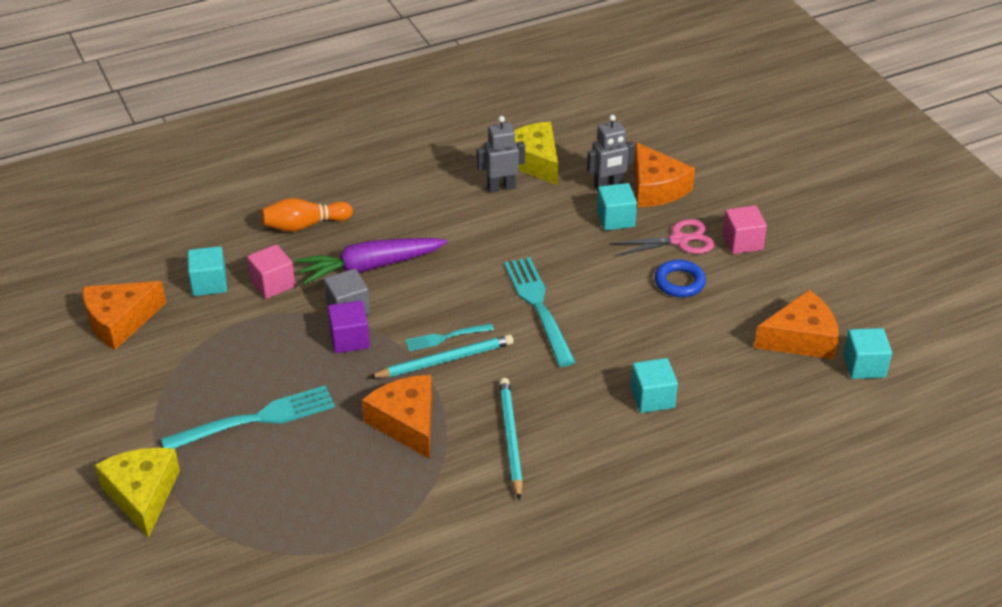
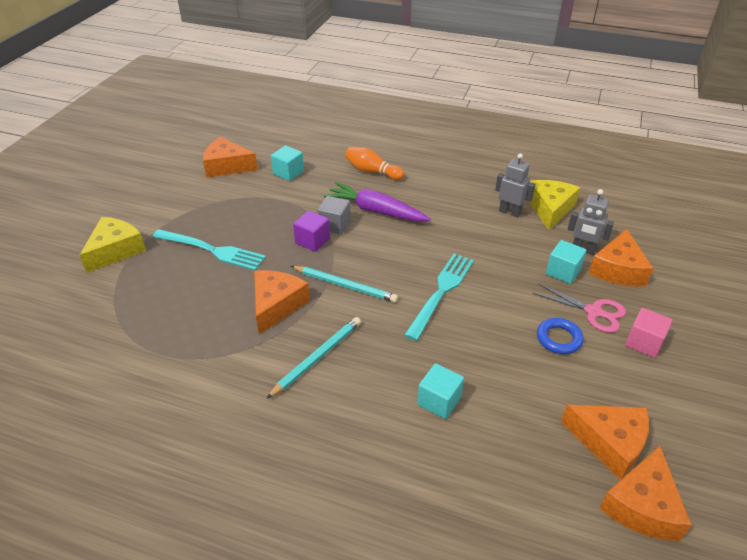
camera: 45 degrees right, 0 degrees up
(273, 284) = (316, 190): pink cube -> none
(446, 337) = (363, 273): turquoise fork -> none
(864, 366) = (642, 506): turquoise cube -> orange cheese

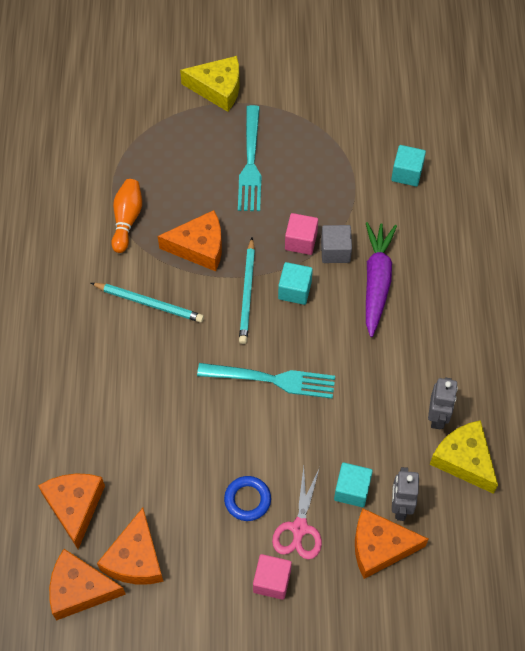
camera: 70 degrees right, 20 degrees up
(227, 166) = (390, 112): orange cheese -> orange cheese (75, 506)
(312, 241) = (301, 241): purple cube -> pink cube
(372, 171) = (450, 254): orange bowling pin -> orange bowling pin (127, 219)
(439, 401) = (135, 413): turquoise cube -> turquoise cube (294, 290)
(550, 209) = (464, 460): yellow cheese -> yellow cheese turned 120 degrees counterclockwise

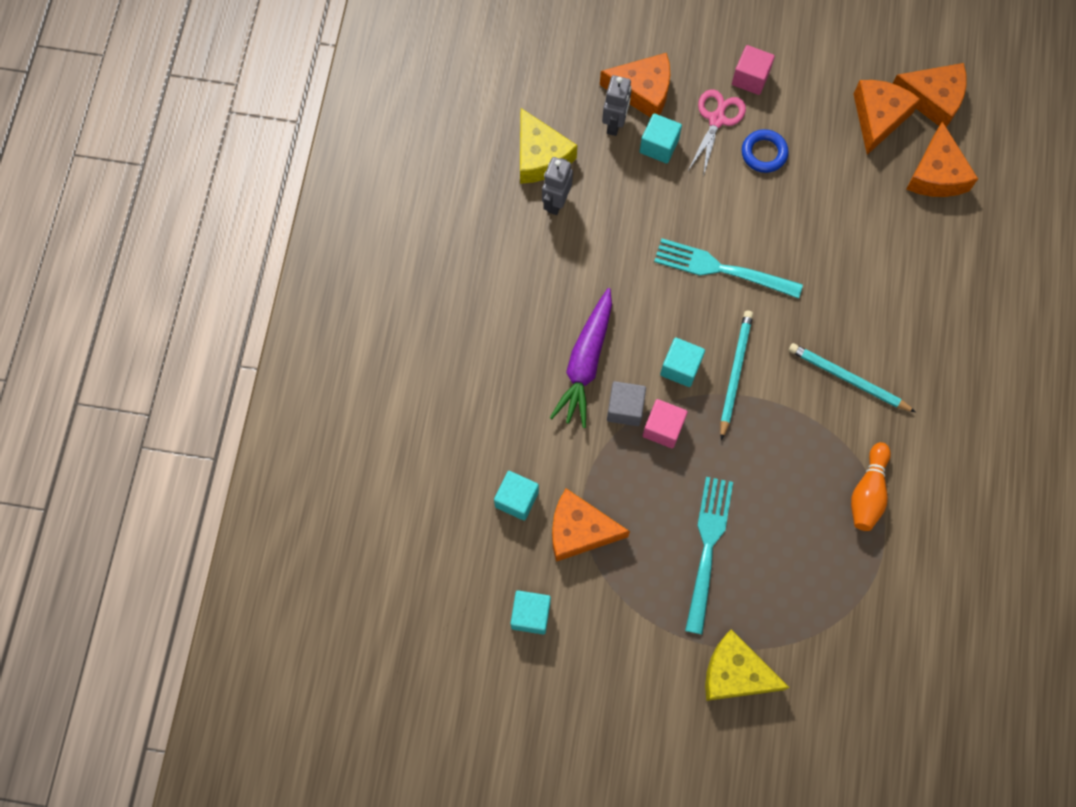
camera: 170 degrees left, 10 degrees up
(199, 247) = (784, 440): orange cheese -> orange cheese (579, 530)
(376, 101) = (530, 615): none -> turquoise cube

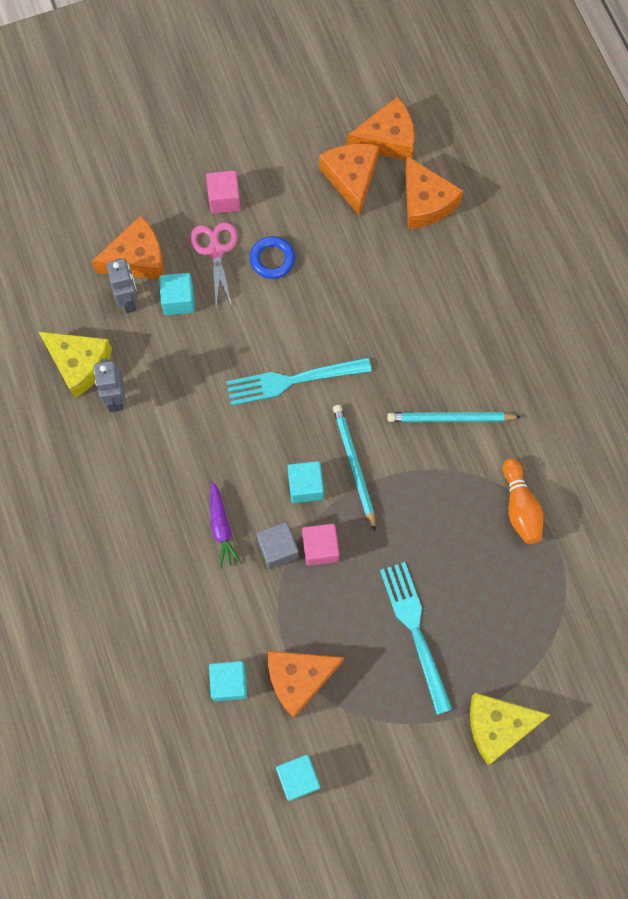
camera: 30 degrees left, 0 degrees up
(585, 363) = (221, 527): purple carrot -> purple carrot, size x0.60

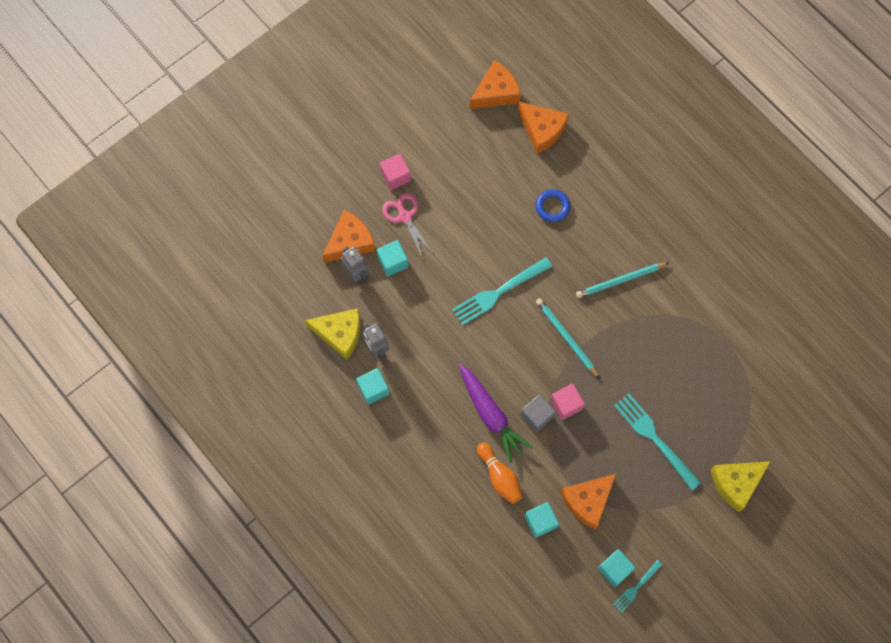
camera: 20 degrees left, 0 degrees up
(221, 527) = (491, 415): purple carrot -> purple carrot, size x1.65
(272, 259) = (448, 209): blue ring -> blue ring (552, 207)
(305, 486) = (538, 364): turquoise cube -> turquoise cube (373, 389)
(316, 812) = (636, 587): none -> turquoise fork
(351, 178) = (481, 130): orange cheese -> none
(520, 507) = (692, 326): orange bowling pin -> orange bowling pin (499, 476)

